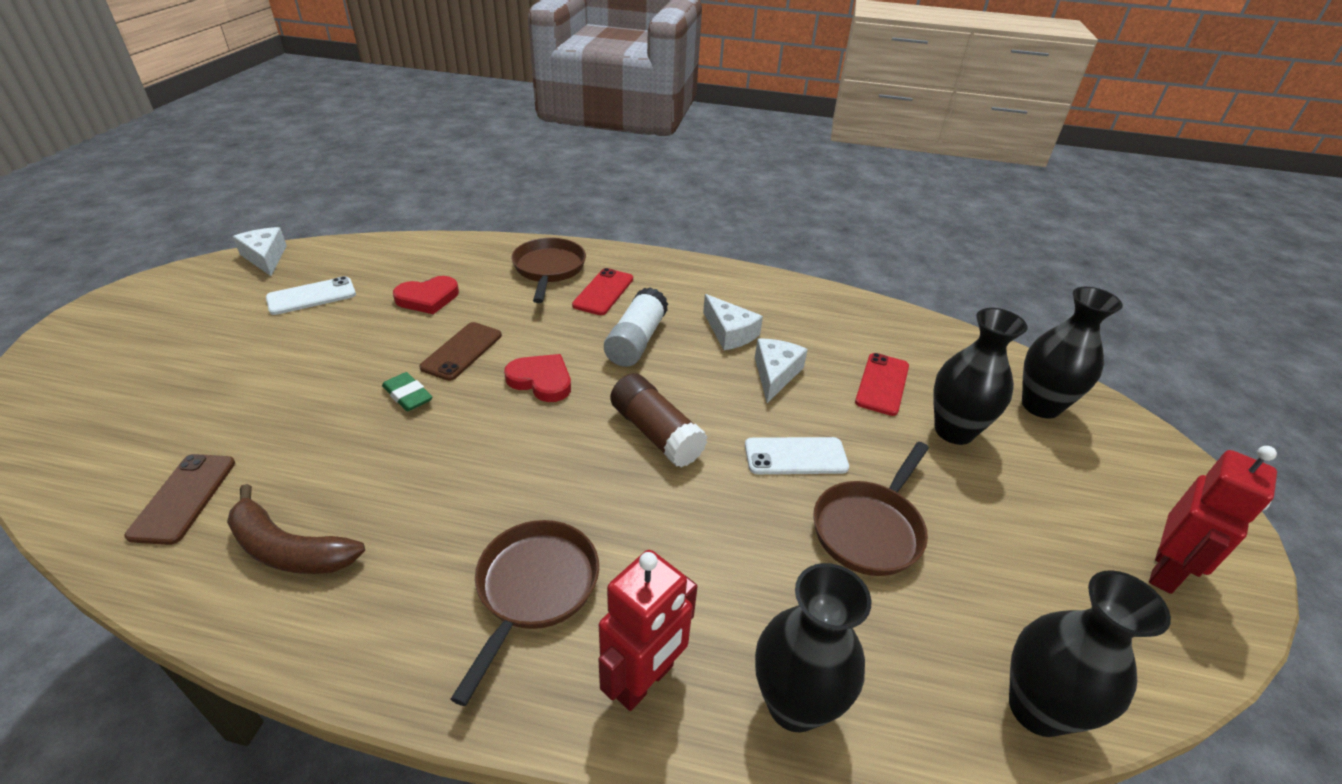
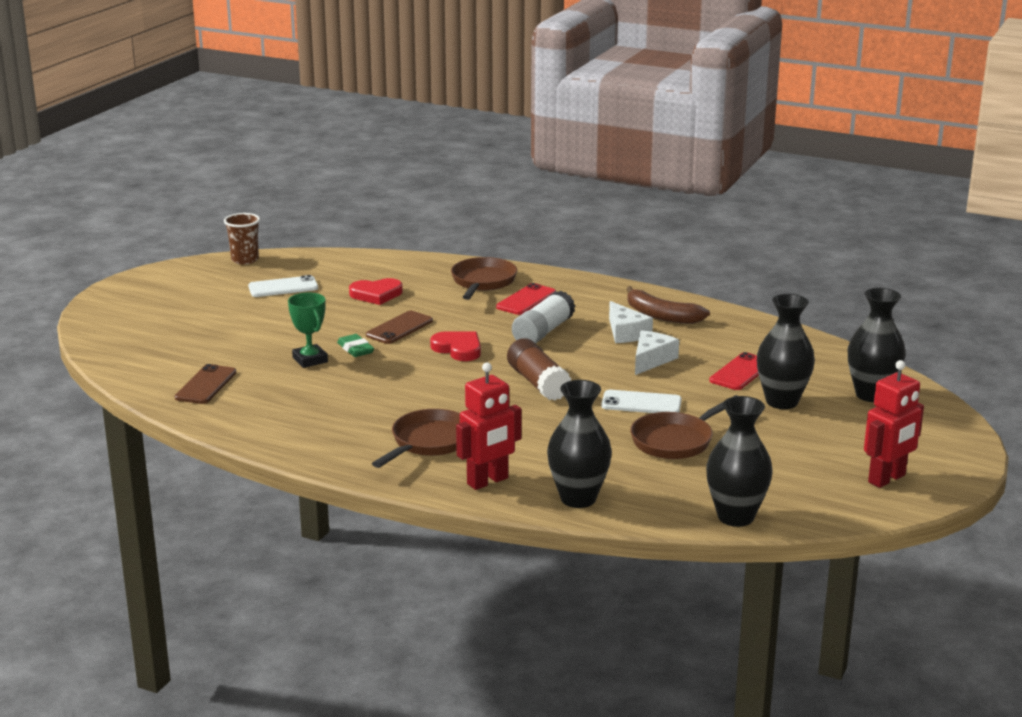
camera: 15 degrees right, 15 degrees down
(265, 257) = (245, 260): white cheese -> brown cup
(289, 549) = (274, 412): brown banana -> brown banana (661, 316)
(345, 423) = (310, 360): none -> green trophy

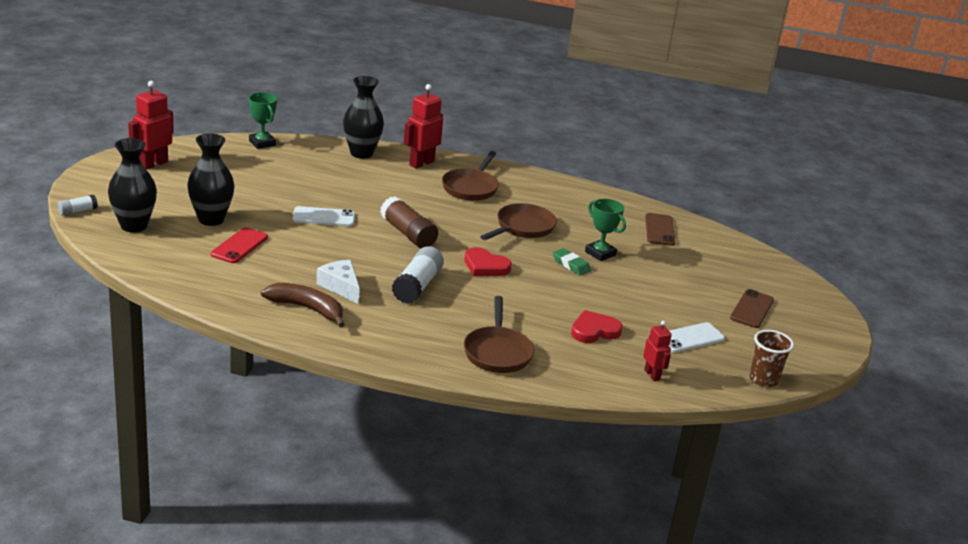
camera: 165 degrees right, 5 degrees up
(347, 265) = (652, 375): none -> red robot
(399, 328) = (548, 288): brown phone -> brown phone (752, 309)
(526, 300) = (444, 327): red phone -> none
(651, 360) = (316, 257): white cheese -> none
(675, 440) = (298, 189): brown pan -> brown pan (522, 227)
(735, 517) = (262, 143): black vase -> green trophy
(948, 412) = (77, 211): none -> white glue stick

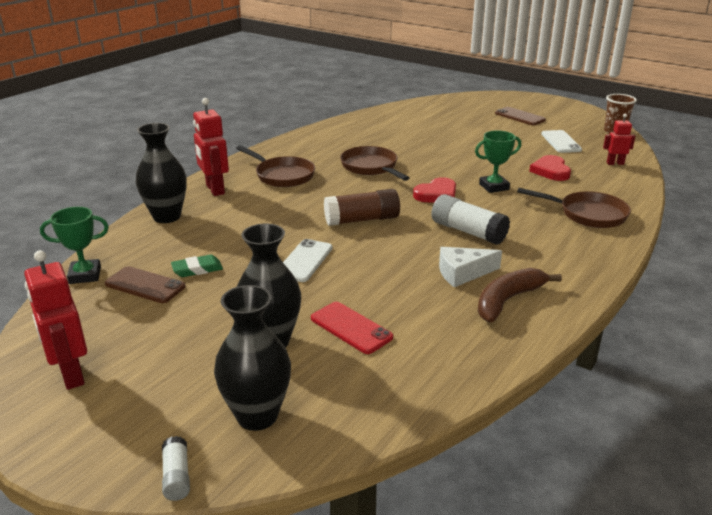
camera: 65 degrees left, 0 degrees up
(571, 265) = (442, 160): green eraser -> green eraser (197, 269)
(600, 253) = (426, 147): green trophy -> green trophy (494, 187)
(659, 230) = (395, 121): brown phone -> brown phone (145, 285)

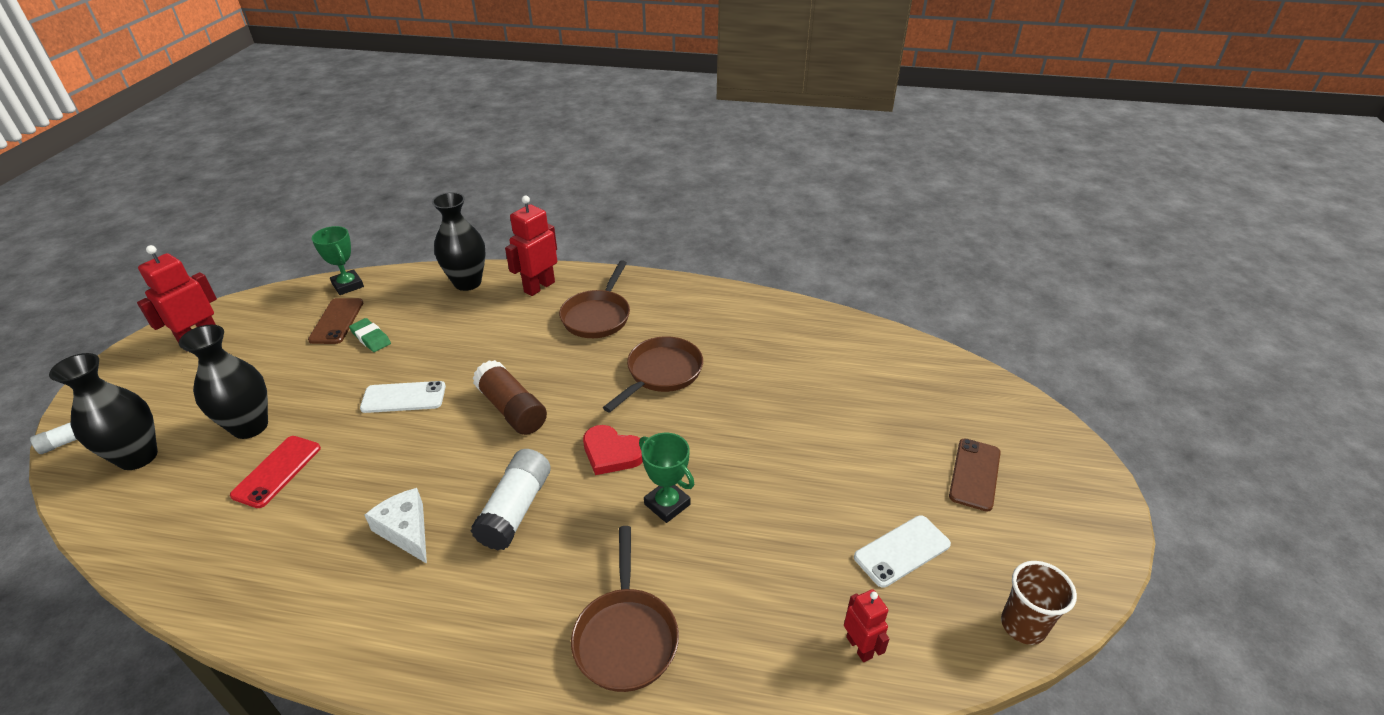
camera: 65 degrees right, 10 degrees up
(507, 300) = (348, 588): brown banana -> none
(551, 171) = (766, 560): red heart -> none

